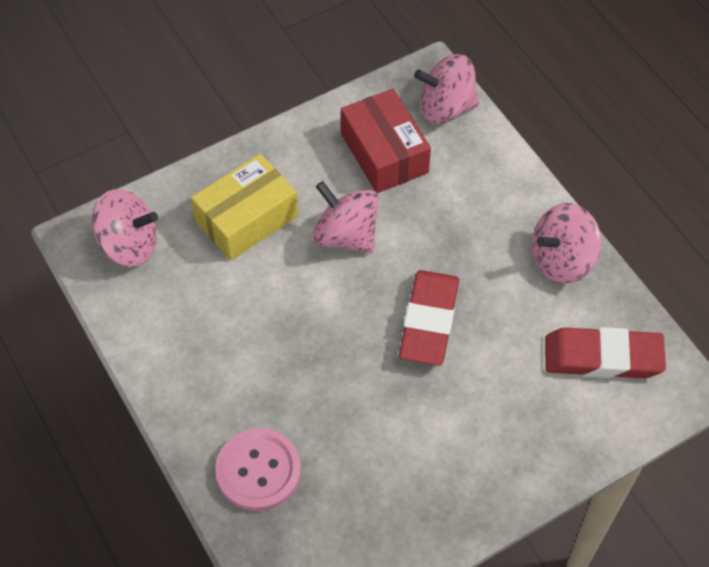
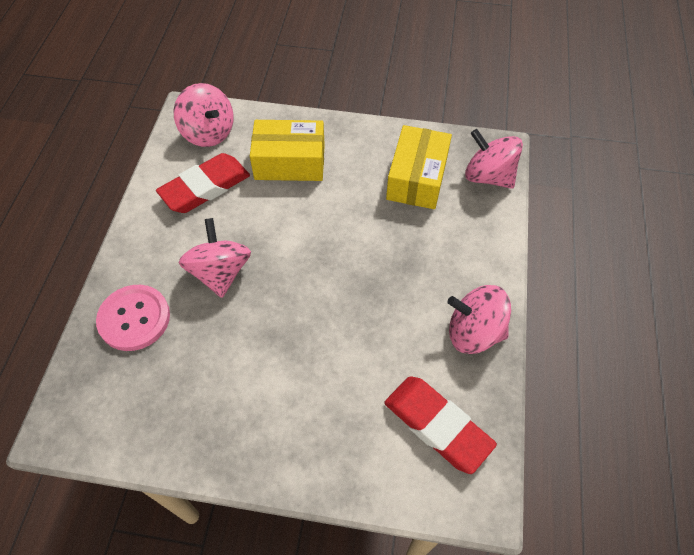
camera: 40 degrees right, 0 degrees up
(346, 235) = (339, 212): pink spinning top -> pink spinning top (220, 272)
(384, 153) = (417, 178): red box -> yellow box
(429, 321) = (337, 305): red eraser -> red eraser (205, 187)

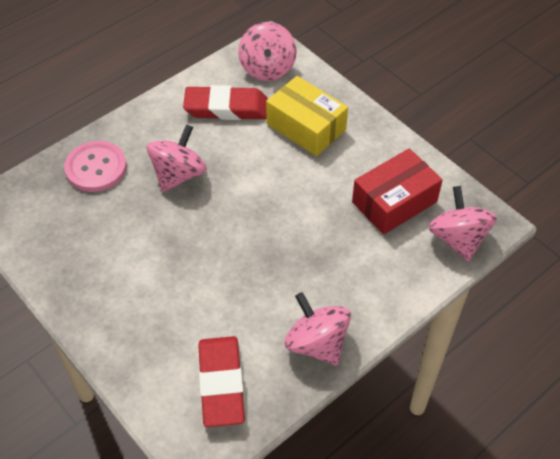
camera: 40 degrees right, 5 degrees down
(417, 178) = (394, 202): yellow box -> red box

